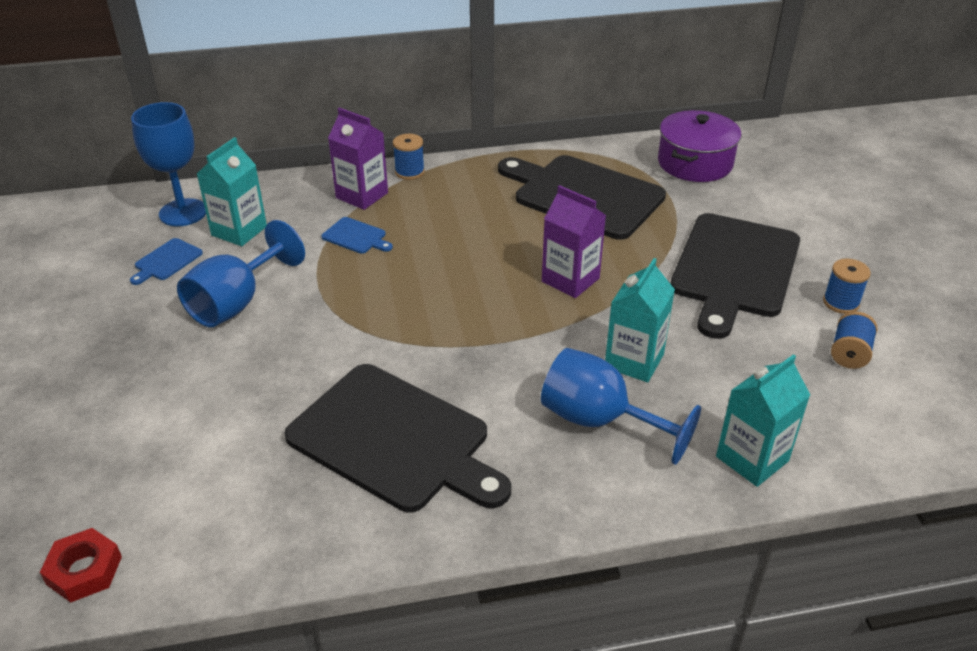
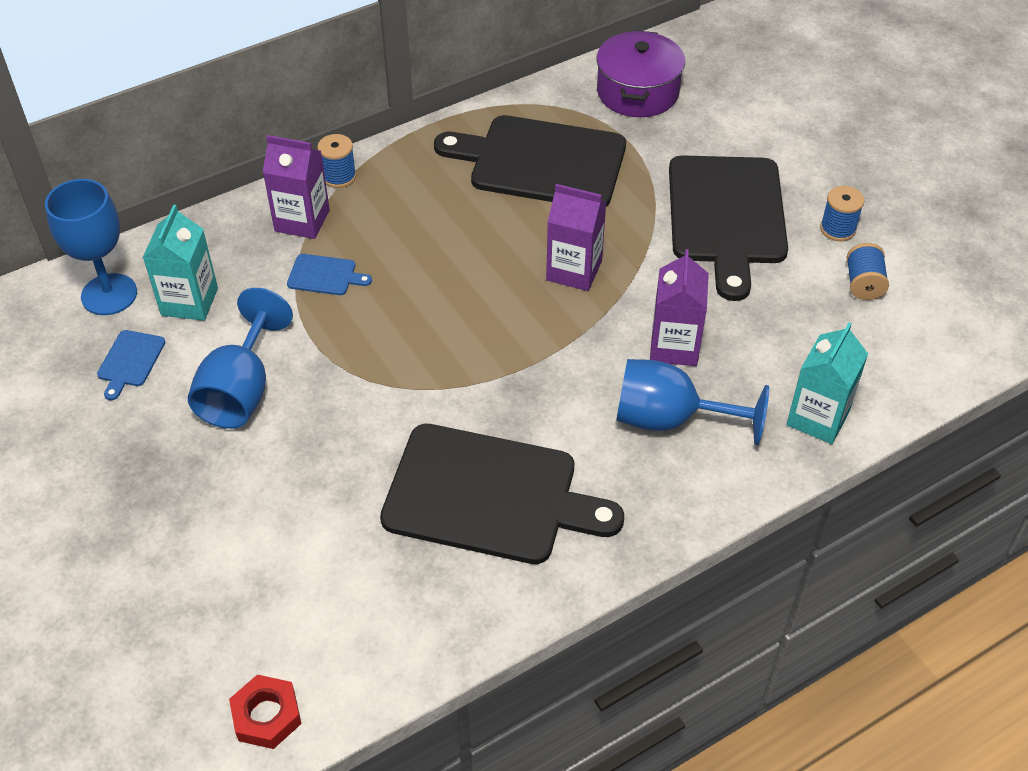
camera: 20 degrees left, 10 degrees up
(634, 361) = (674, 346): turquoise carton -> purple carton

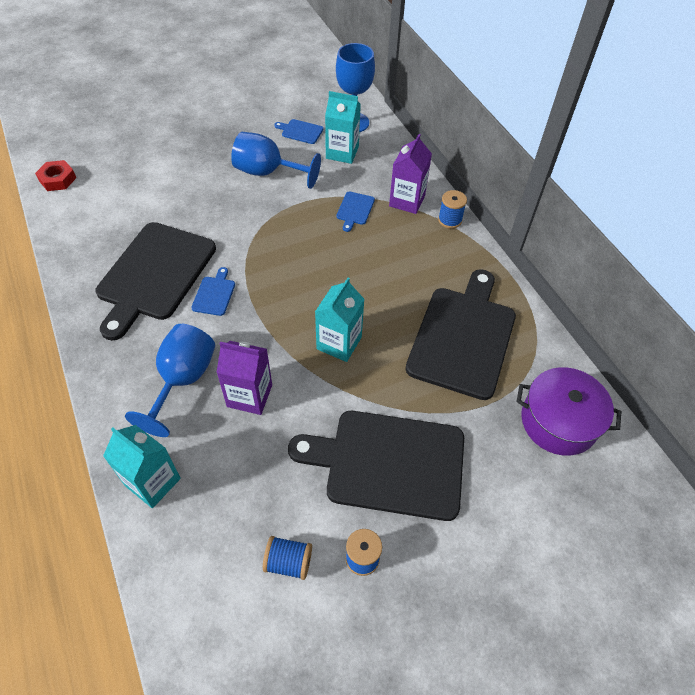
camera: 95 degrees right, 5 degrees up
(515, 413) = (214, 294): none -> blue cutting board
(574, 270) = (339, 343): purple carton -> turquoise carton

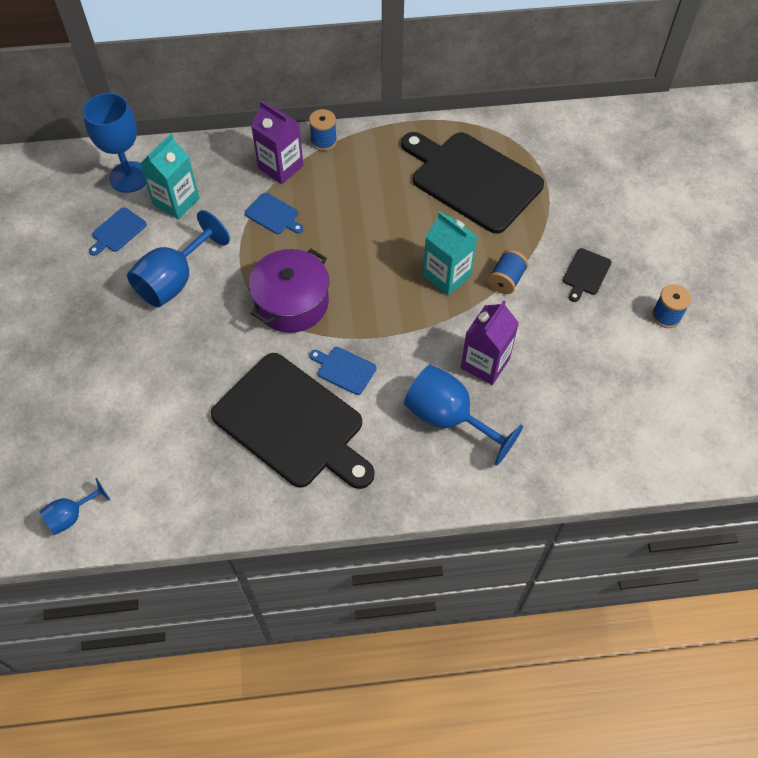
camera: 70 degrees left, 5 degrees up
(58, 179) = (71, 515): red nut -> blue goblet
(153, 482) = (558, 461): turquoise carton -> none
(288, 562) = (659, 369): blue spool -> blue spool (506, 280)
(388, 463) = (586, 273): black cutting board -> black cutting board, size x0.40
(558, 421) = (577, 146): purple pot -> purple pot (292, 302)

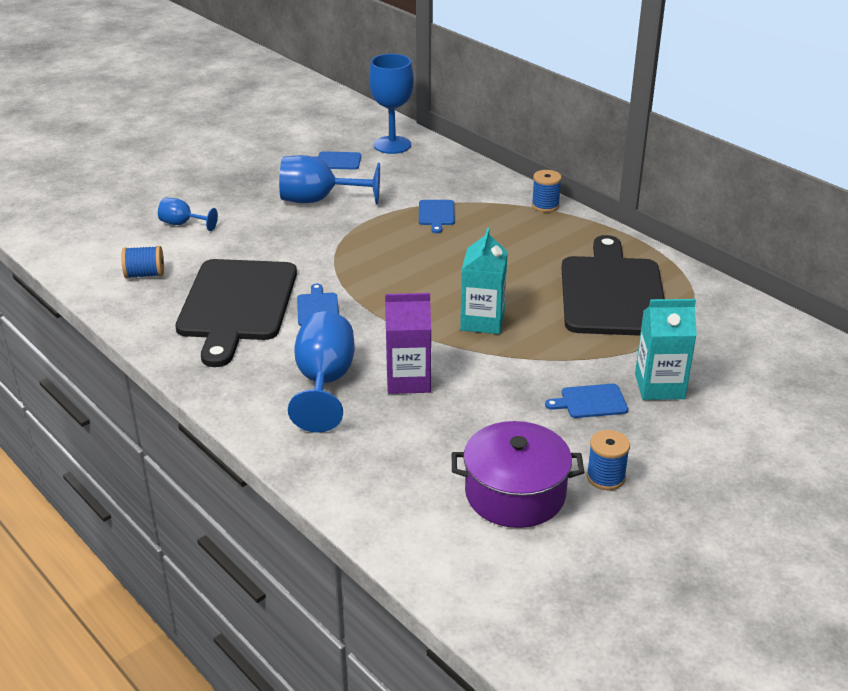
camera: 55 degrees right, 25 degrees down
(71, 515) = (65, 245): blue goblet -> blue goblet (182, 224)
(176, 201) = (394, 171): turquoise carton -> turquoise carton (659, 386)
(281, 167) = (490, 198): purple carton -> none
(292, 302) = (357, 257): purple pot -> purple pot (515, 493)
(506, 280) = (519, 356): blue spool -> blue spool (145, 274)
(586, 273) = (590, 402): black cutting board -> blue cutting board

